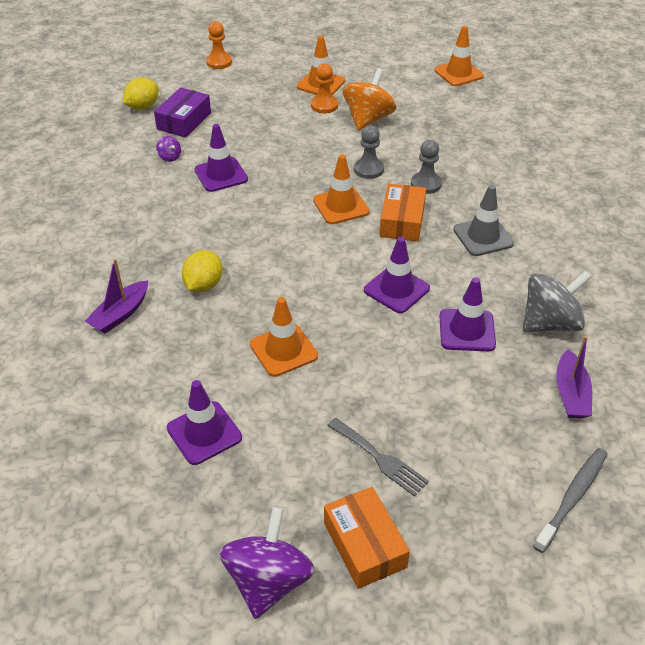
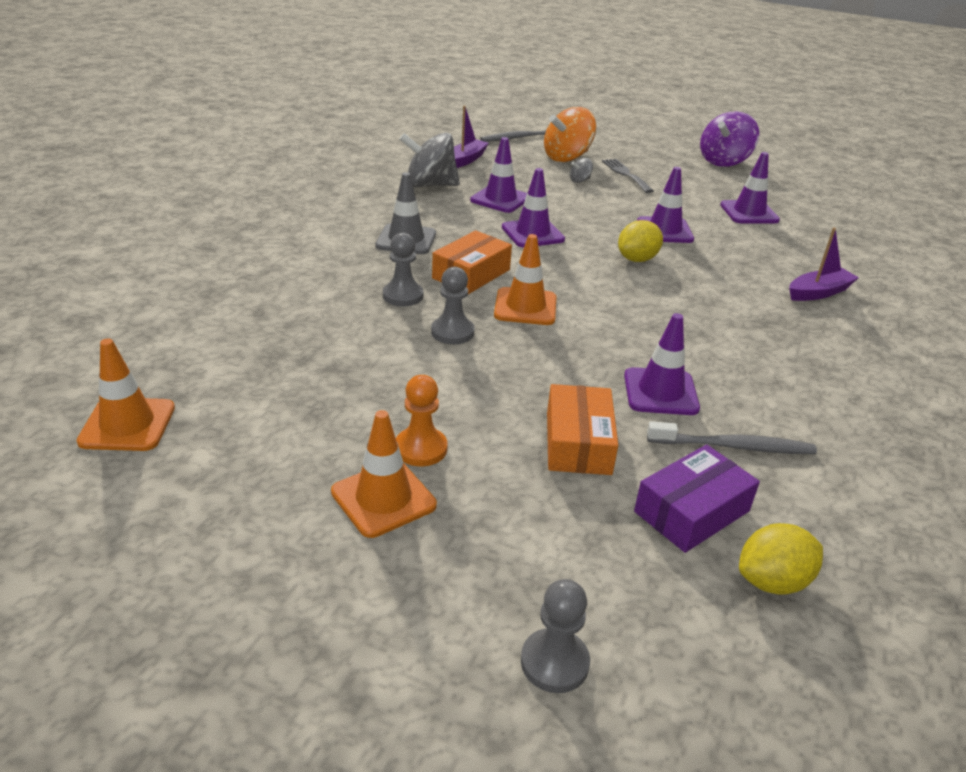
camera: 155 degrees left, 10 degrees down
(169, 157) = (734, 446): purple spinning top -> grey toothbrush
(203, 285) = (724, 289): yellow lemon -> yellow lemon (637, 259)
(219, 62) = (554, 662): orange pawn -> grey pawn
(283, 350) = (664, 230): orange traffic cone -> purple traffic cone
(364, 545) = (659, 156): orange box -> orange box (578, 443)
(368, 119) = (377, 398): orange spinning top -> orange spinning top (567, 157)
(420, 412) = (580, 180): none -> grey spinning top

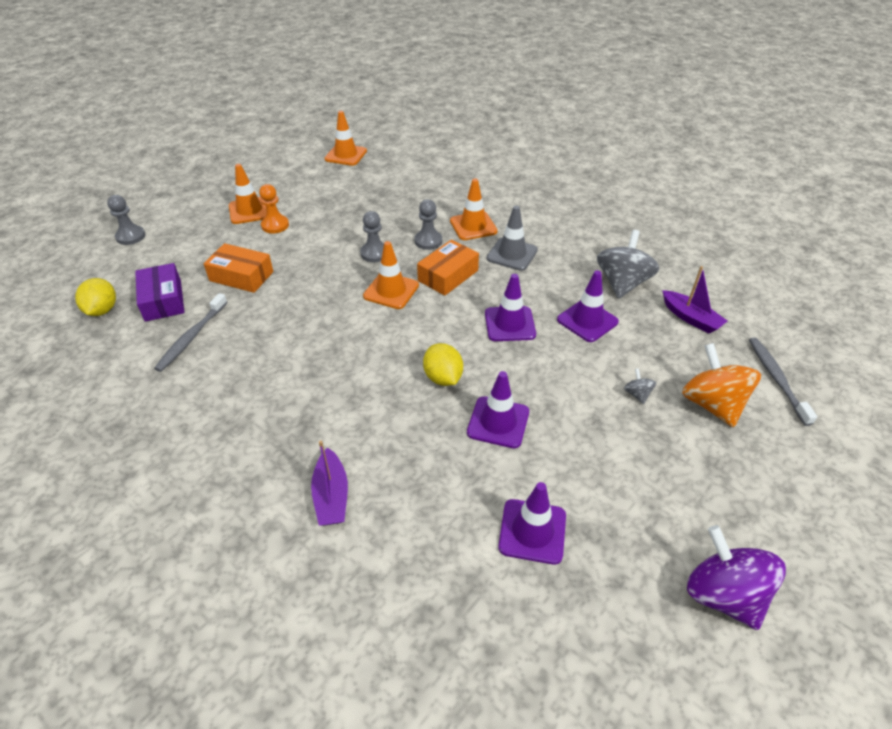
camera: 110 degrees right, 10 degrees up
(352, 268) = (473, 226): none -> orange traffic cone
(471, 274) = (448, 275): orange box -> orange box turned 75 degrees clockwise
(625, 174) = (660, 445): grey fork -> none
(660, 392) = (260, 324): purple traffic cone -> none

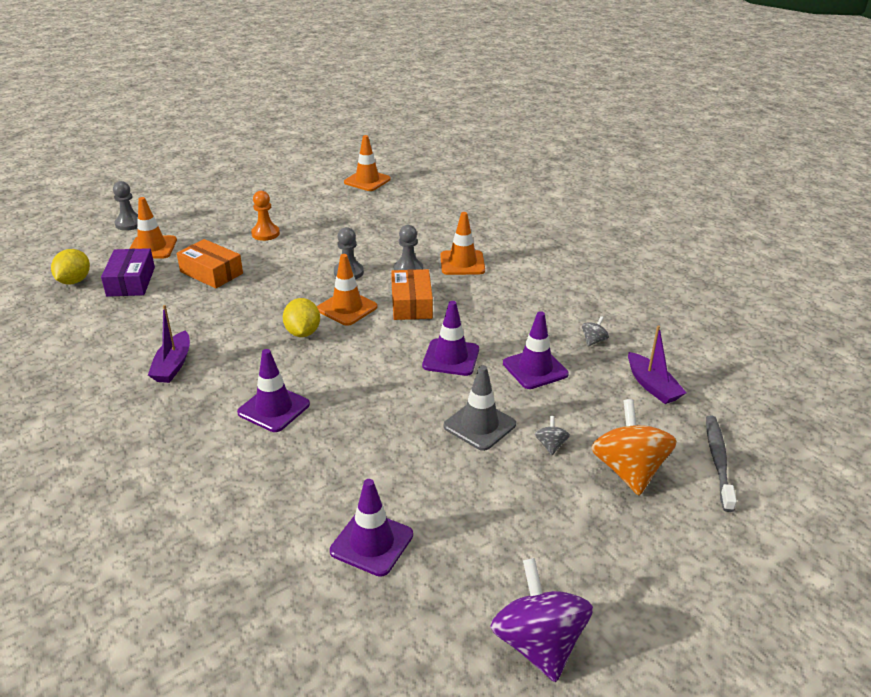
camera: 15 degrees right, 10 degrees down
(191, 337) = (140, 316): grey toothbrush -> none
(249, 211) = (248, 217): orange traffic cone -> orange traffic cone (152, 248)
(331, 496) = (197, 472): purple boat -> purple boat (173, 365)
(443, 378) = (356, 393): yellow lemon -> yellow lemon (303, 332)
(448, 275) = (411, 304): orange box -> orange box turned 60 degrees counterclockwise
(498, 422) = (390, 442): purple traffic cone -> purple traffic cone (274, 408)
(512, 254) = (488, 295): grey traffic cone -> grey traffic cone (479, 425)
(622, 283) = (593, 341): grey spinning top -> grey spinning top, size x0.43

